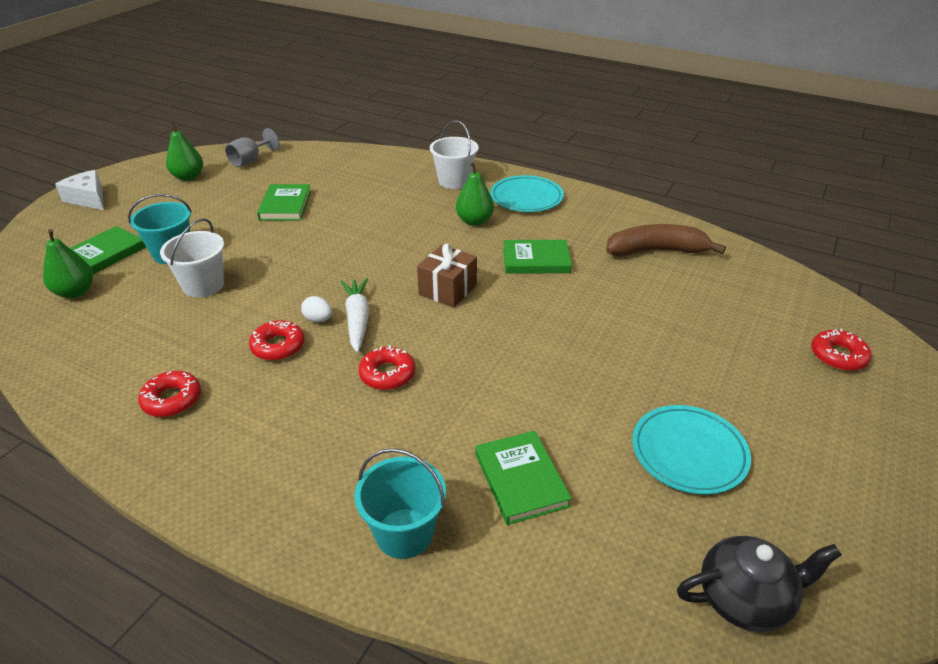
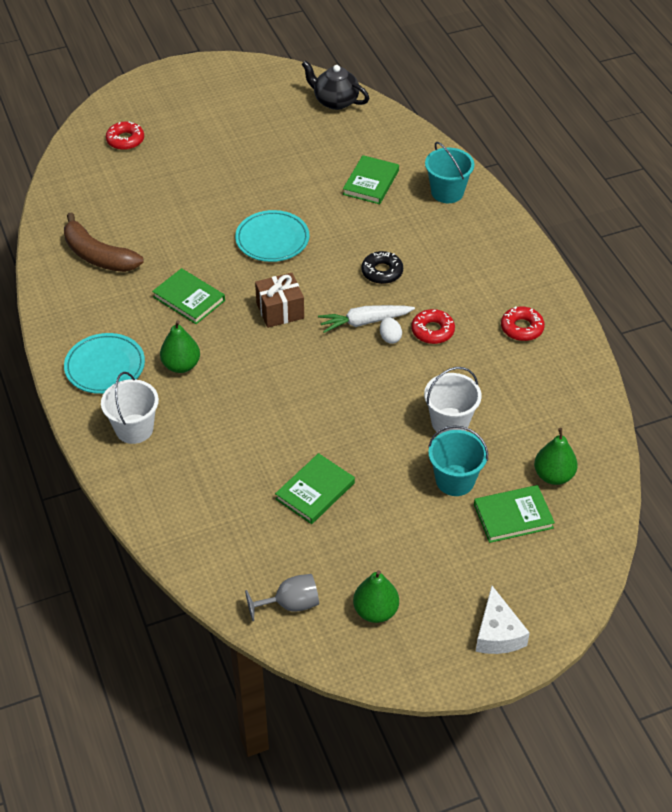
camera: 140 degrees left, 10 degrees up
(357, 319) = (364, 322): white carrot -> white carrot turned 45 degrees clockwise
(387, 374) = (382, 272): red donut -> black donut
(689, 452) = (277, 149): turquoise plate -> turquoise plate (272, 239)

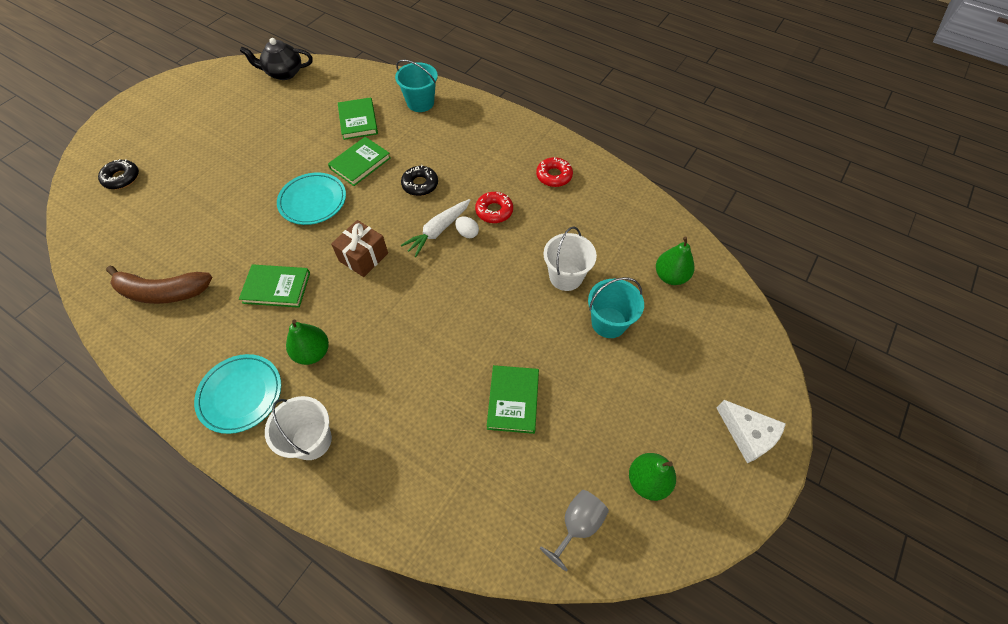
camera: 35 degrees left, 10 degrees up
(125, 140) = (121, 178): red donut -> black donut
(513, 516) = (672, 326): green book -> green book (360, 163)

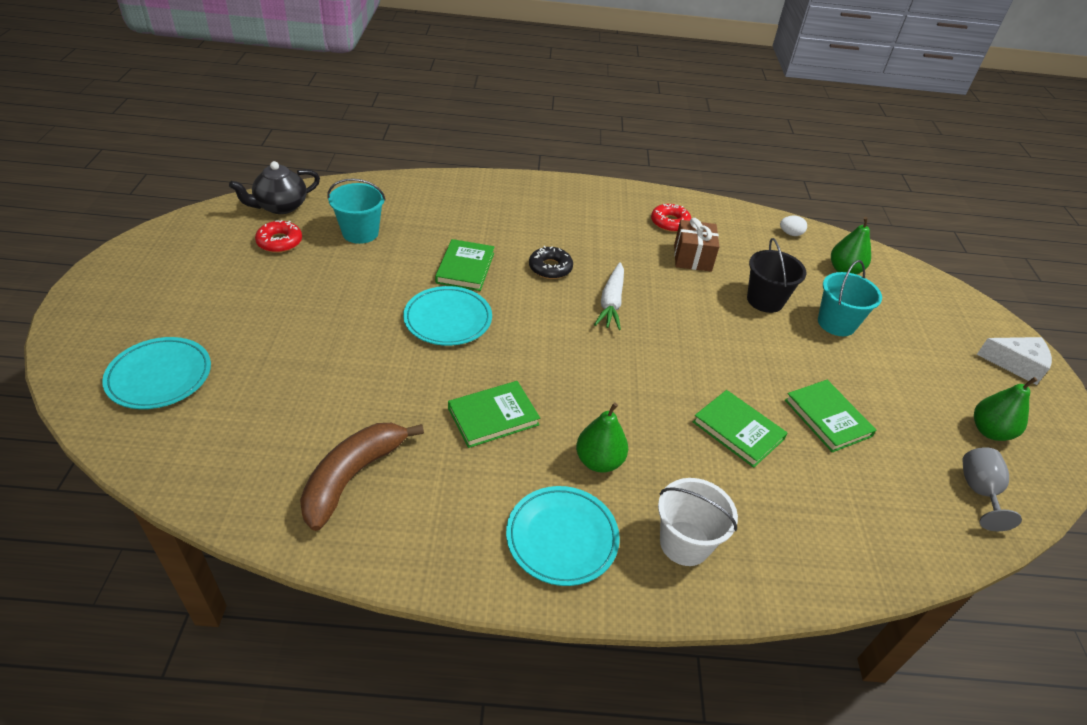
camera: 35 degrees left, 15 degrees down
(121, 178) = (159, 376): black donut -> turquoise plate
(163, 292) = (352, 476): brown banana -> brown banana turned 150 degrees clockwise
(358, 121) = (421, 229): green book -> green book (738, 430)
(363, 257) = (559, 352): brown gift -> brown gift (692, 258)
(420, 103) = (474, 195): turquoise bucket -> turquoise bucket (360, 233)
(467, 233) = (641, 295): white egg -> white egg (790, 234)
(494, 211) = (646, 268): red donut -> red donut (279, 242)
(566, 277) = (765, 300): white bucket -> black bucket

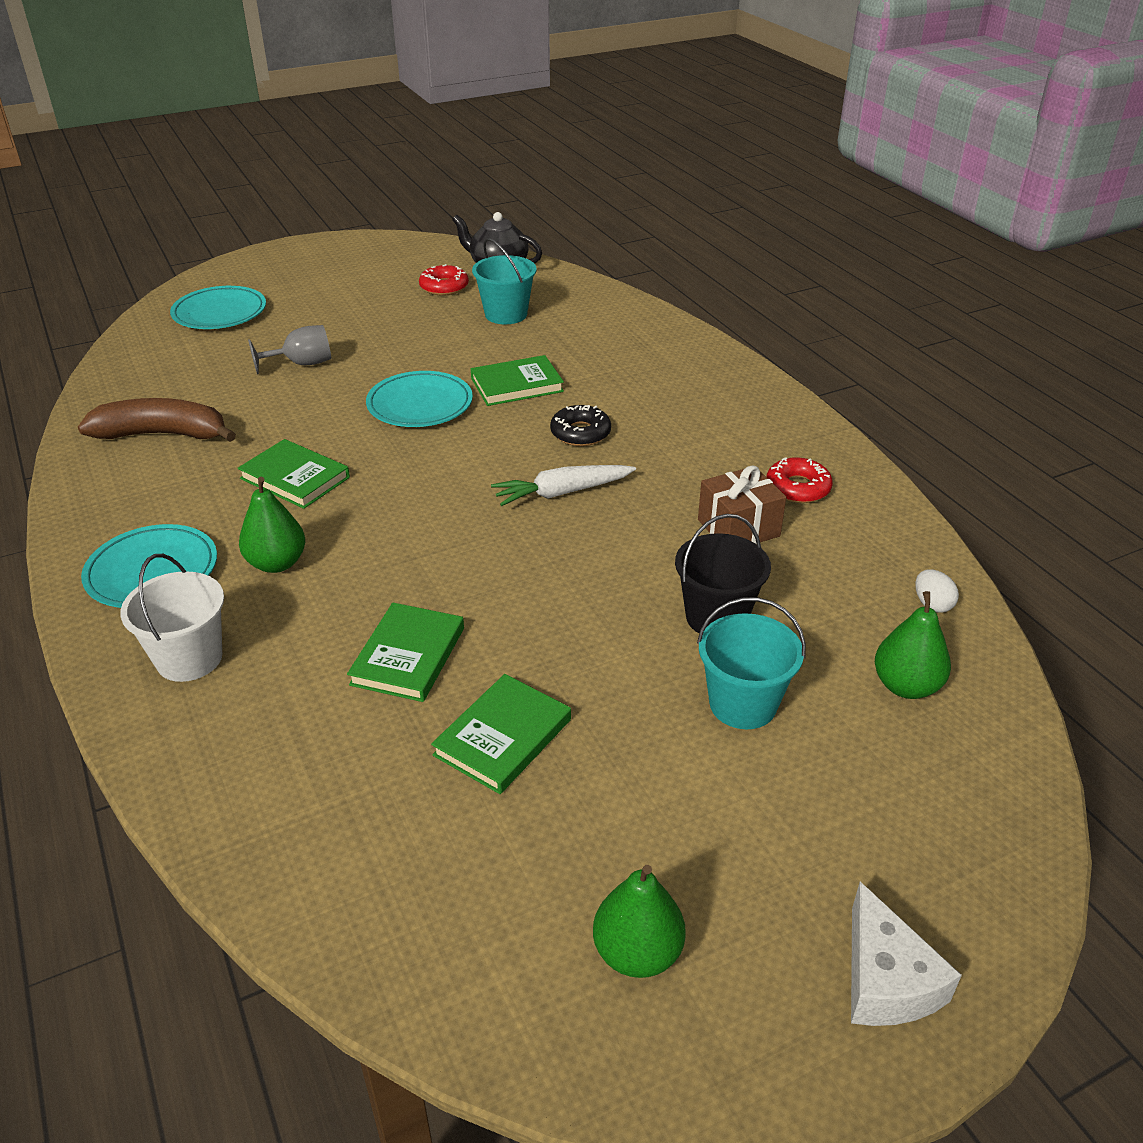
camera: 65 degrees right, 5 degrees down
(979, 491) = (468, 951): grey goblet -> grey goblet (302, 364)

